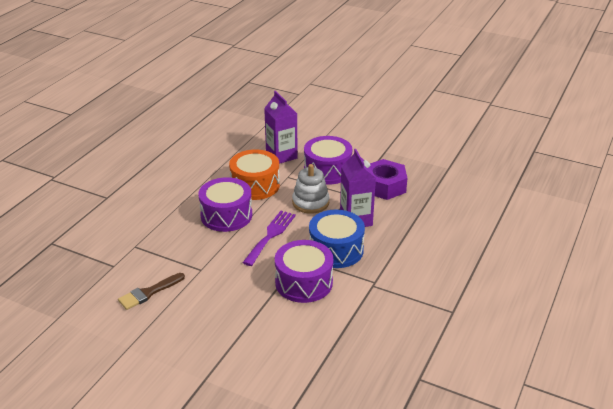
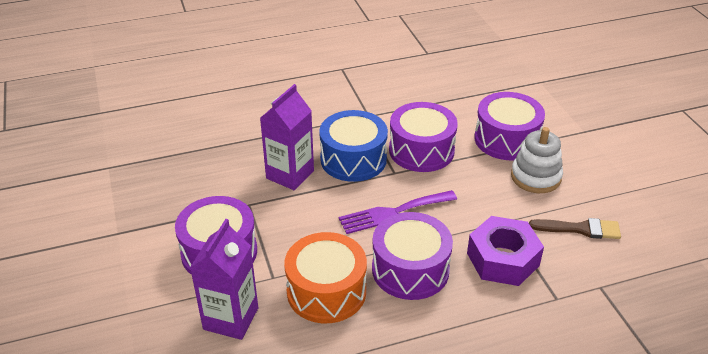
camera: 135 degrees left, 5 degrees up
(257, 330) = (506, 139): none -> purple drum
(310, 202) = (301, 223): white stacking toy -> white stacking toy (535, 177)
(384, 186) = (201, 191): purple nut -> purple nut (502, 259)

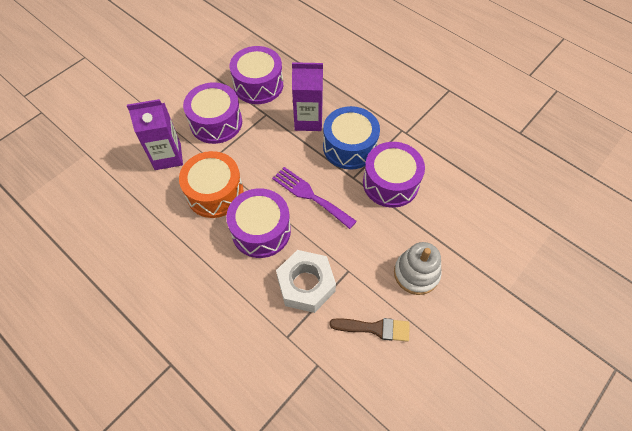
camera: 60 degrees right, 20 degrees up
(502, 259) = (306, 285): purple nut -> white nut
(506, 139) = (448, 234): purple drum -> purple drum (258, 85)
(579, 229) = (374, 328): brown brush -> brown brush turned 60 degrees counterclockwise

